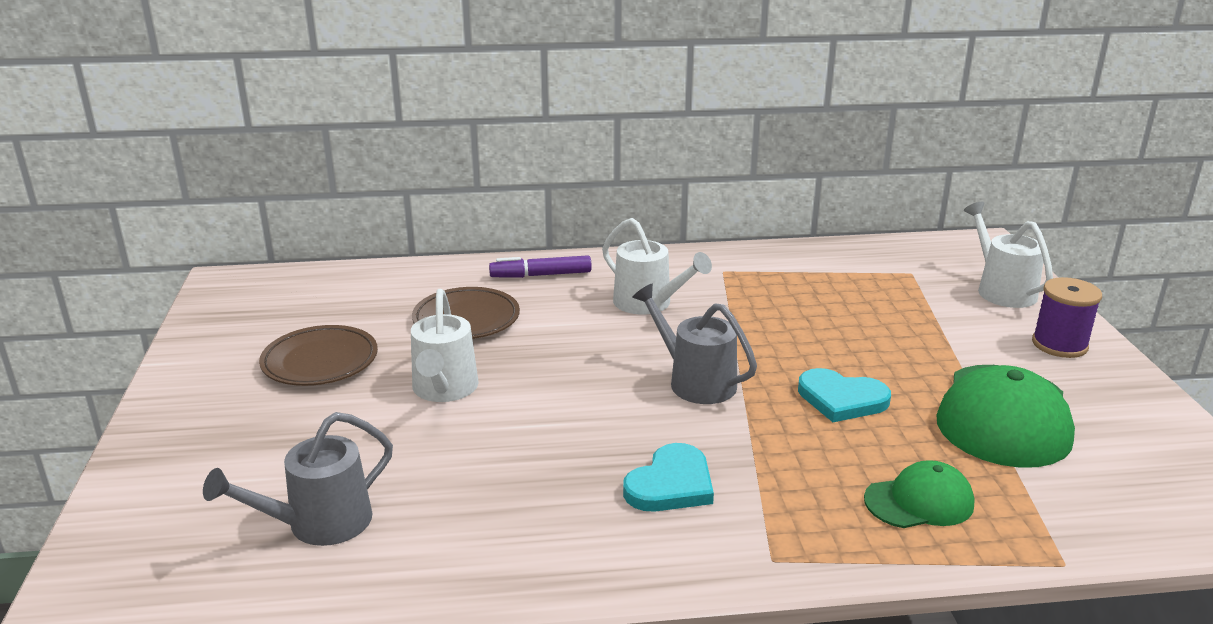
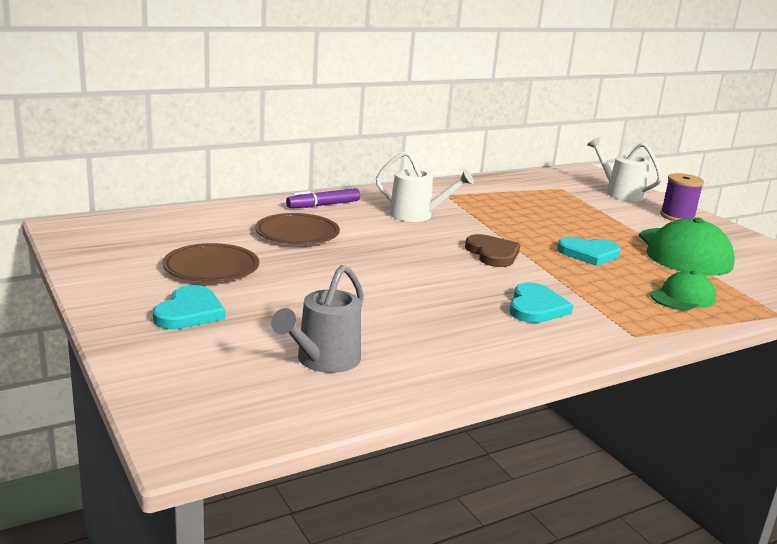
camera: 25 degrees left, 5 degrees down
(239, 424) = (189, 312): none -> turquoise heart
(444, 389) = (327, 275): white watering can -> none
(695, 381) = (492, 254): grey watering can -> brown heart

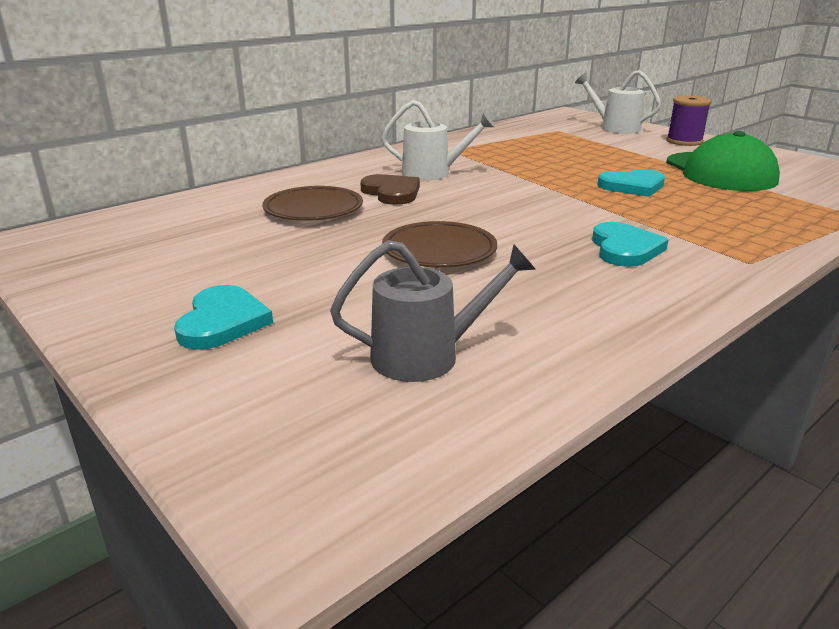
camera: 10 degrees left, 5 degrees up
(211, 268) = (228, 262): brown plate -> brown plate (439, 251)
(323, 205) = (327, 176): purple marker -> none
(323, 360) = (427, 356): grey watering can -> grey watering can turned 120 degrees counterclockwise
(492, 254) = (537, 200): brown heart -> brown heart (392, 192)
(682, 297) = (758, 215): green cap -> none

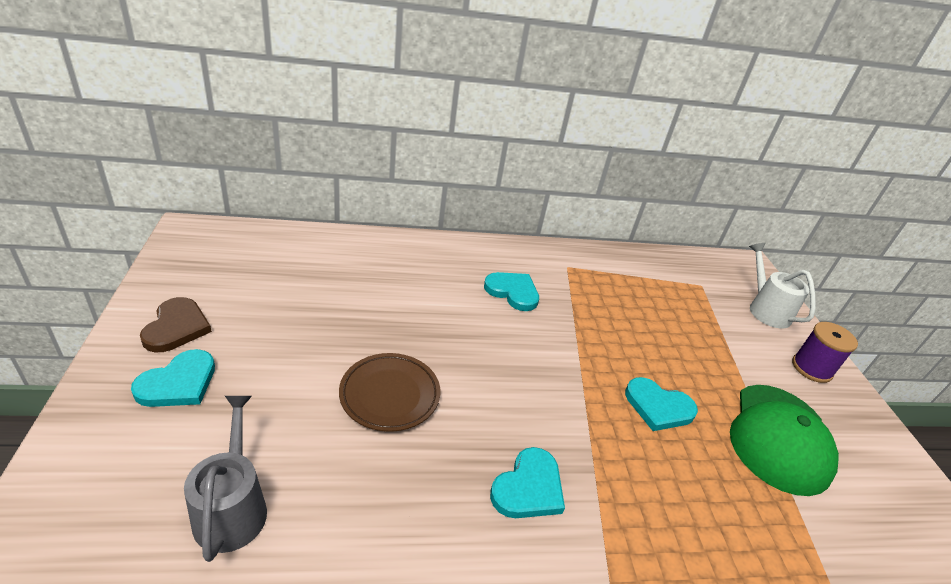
camera: 30 degrees right, 10 degrees up
(313, 209) = (374, 291): brown plate -> none
(392, 192) = (450, 301): brown heart -> brown heart (176, 327)
(427, 356) = (232, 507): grey watering can -> grey watering can turned 120 degrees counterclockwise
(433, 173) = (513, 292): white watering can -> turquoise heart

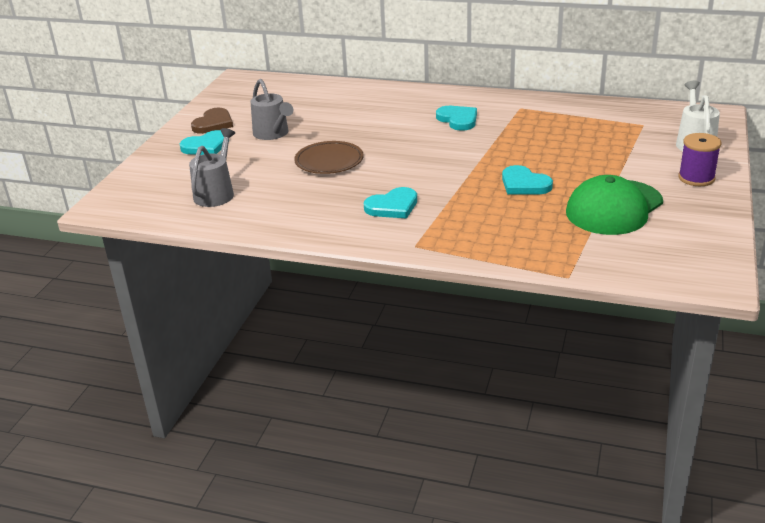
camera: 30 degrees right, 5 degrees down
(281, 342) = (273, 134): none -> grey watering can

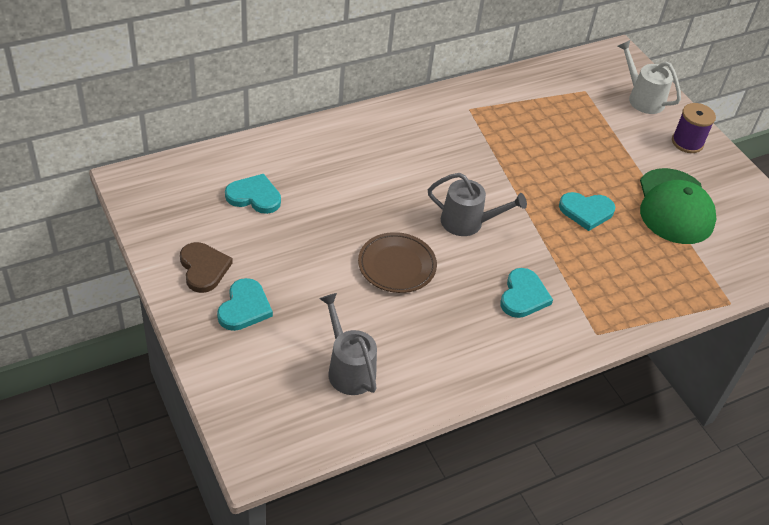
camera: 50 degrees left, 15 degrees up
(273, 134) = (290, 253): grey watering can -> grey watering can (468, 222)
(458, 120) = (437, 149): turquoise heart -> turquoise heart (254, 196)

